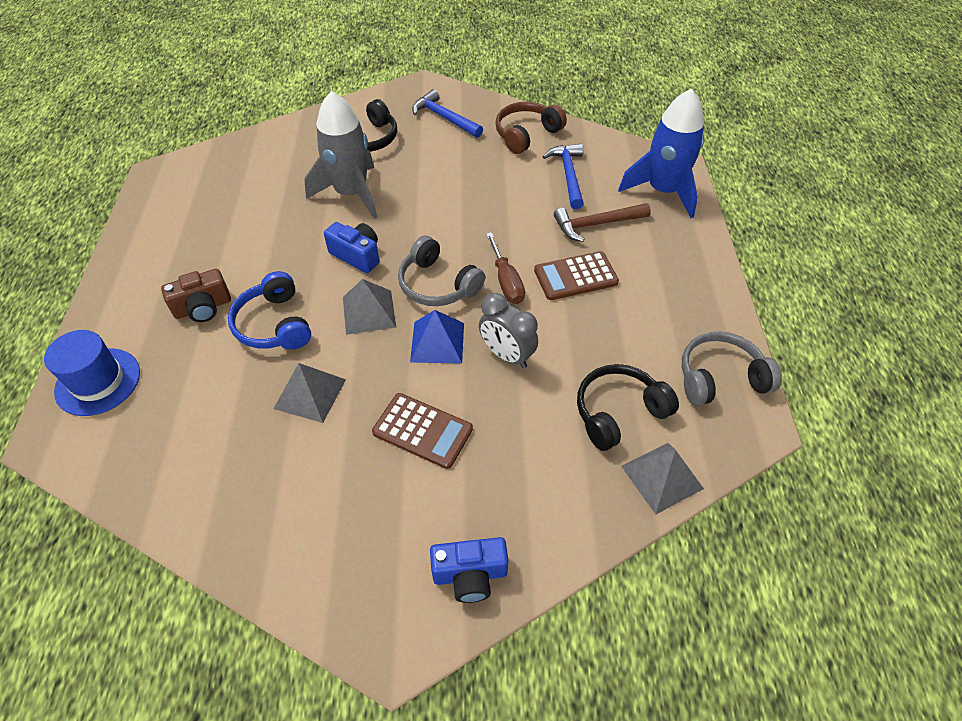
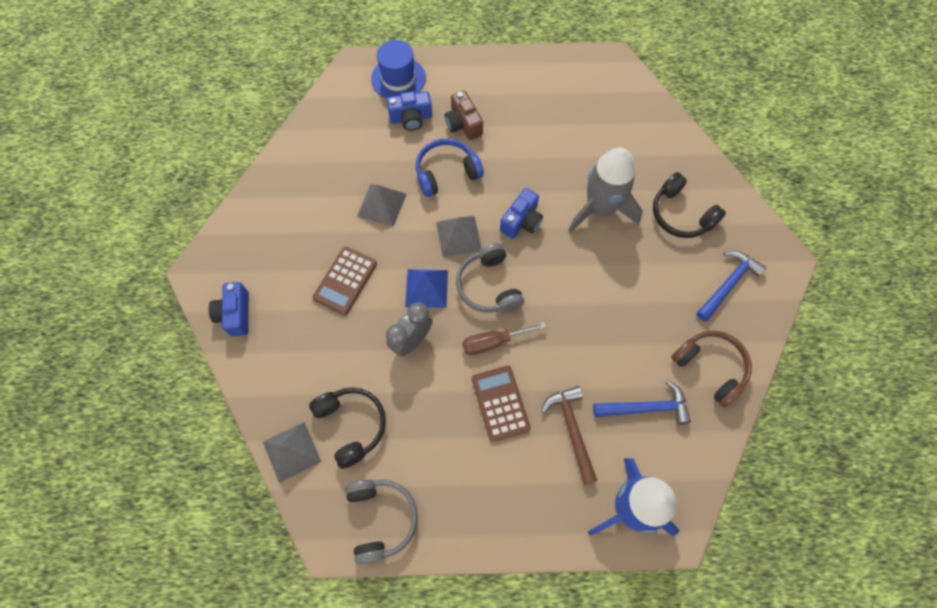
camera: 90 degrees right, 15 degrees up
(175, 364) = (411, 118): none -> blue camera
(437, 284) = (488, 286): grey headphones -> grey headphones turned 60 degrees counterclockwise

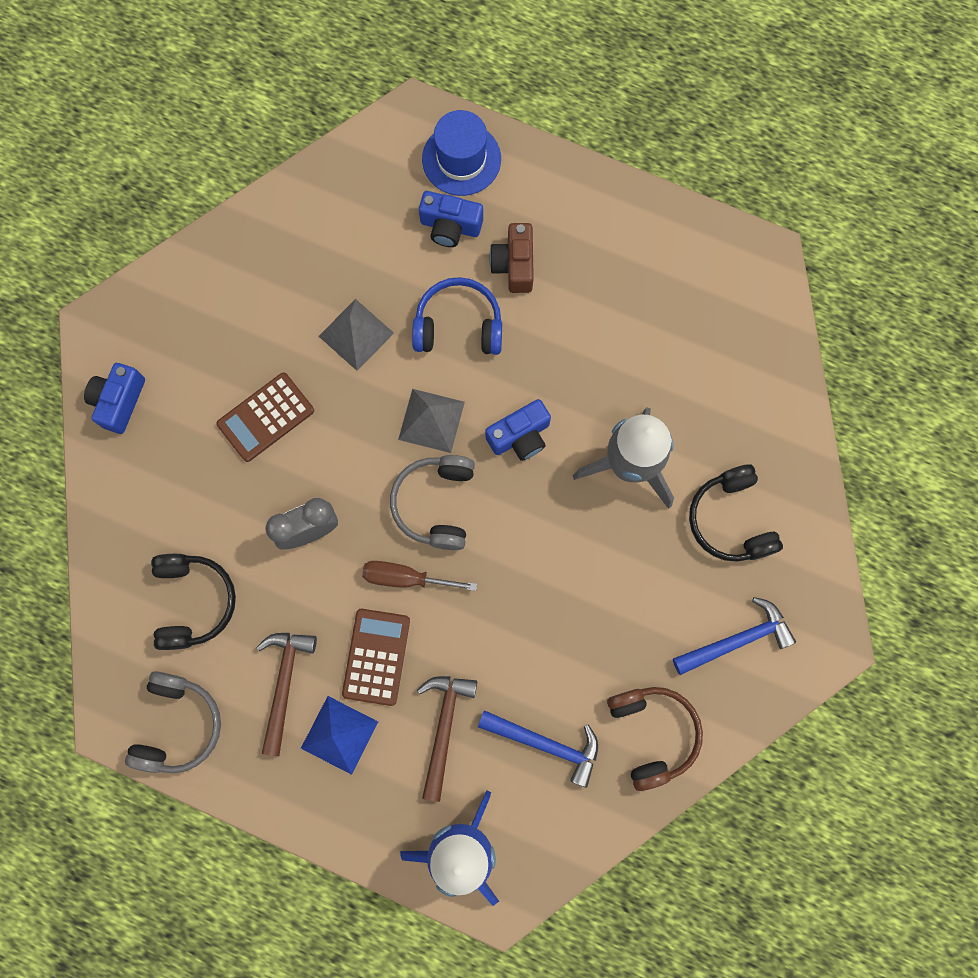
camera: 25 degrees right, 10 degrees up
(291, 451) = (113, 601): grey pyramid -> none
(426, 288) = (359, 472): blue pyramid -> blue pyramid (339, 735)
(445, 452) = (284, 683): none -> brown hammer

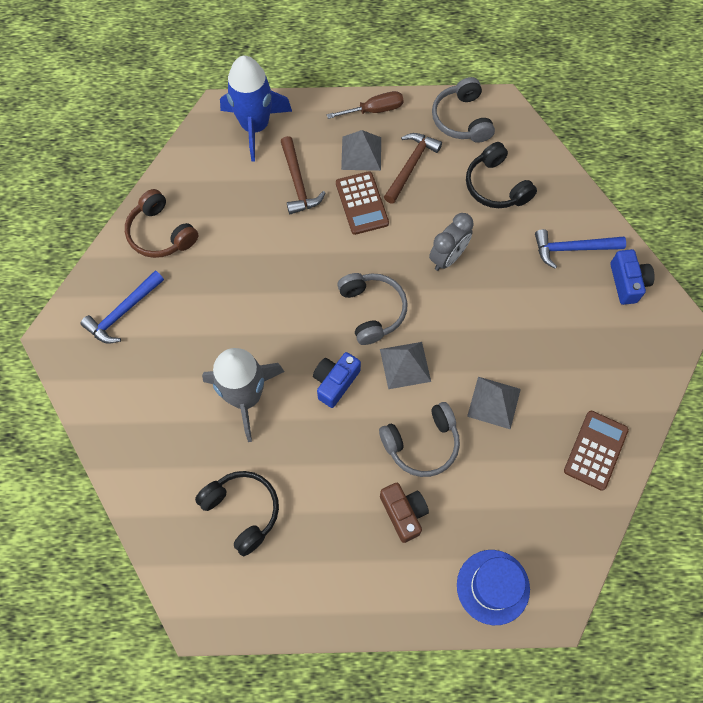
camera: 155 degrees right, 10 degrees down
(266, 417) = (522, 316): brown calculator -> brown calculator (595, 450)
(284, 683) = (411, 166): brown hammer -> brown hammer turned 135 degrees counterclockwise
(339, 735) = (361, 153): blue pyramid -> grey pyramid
(406, 578) = (367, 256): brown screwdriver -> brown screwdriver (374, 110)
(450, 226) = (470, 522): blue camera -> none
(458, 325) = (422, 444): blue headphones -> grey headphones
(546, 744) = (228, 200): blue hammer -> blue hammer (572, 248)
(730, 520) = (155, 390): black headphones -> black headphones (242, 511)

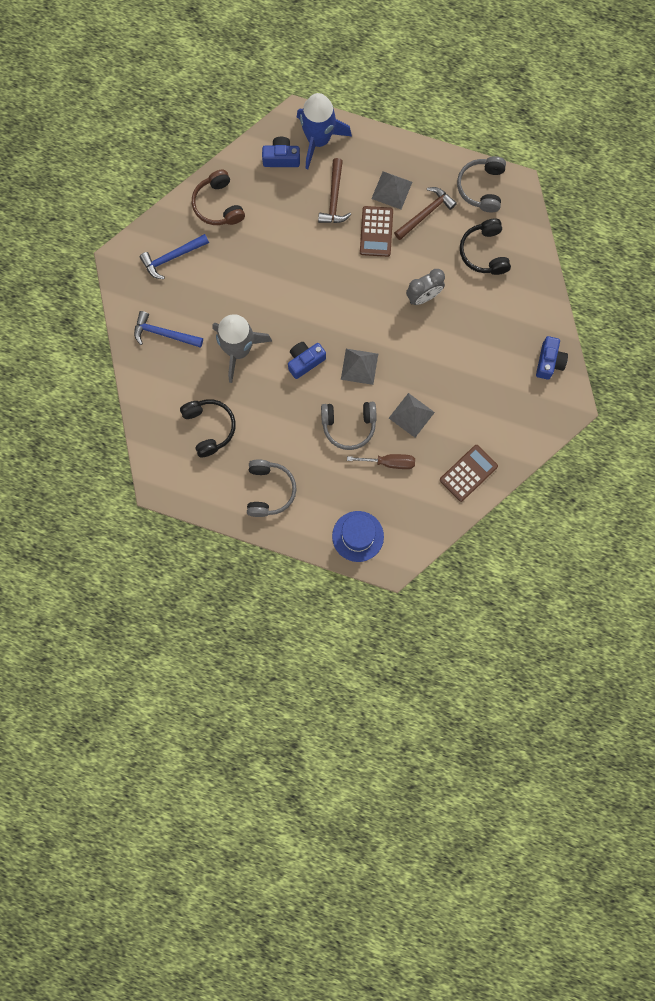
camera: 20 degrees right, 10 degrees up
(219, 159) = (281, 158): none -> blue camera
(372, 310) = (351, 318): grey headphones -> grey headphones (269, 490)
(374, 110) = (416, 157): brown screwdriver -> brown screwdriver (389, 462)
(404, 513) = (317, 468): brown camera -> none
(572, 248) = (520, 322): blue hammer -> blue hammer (164, 333)

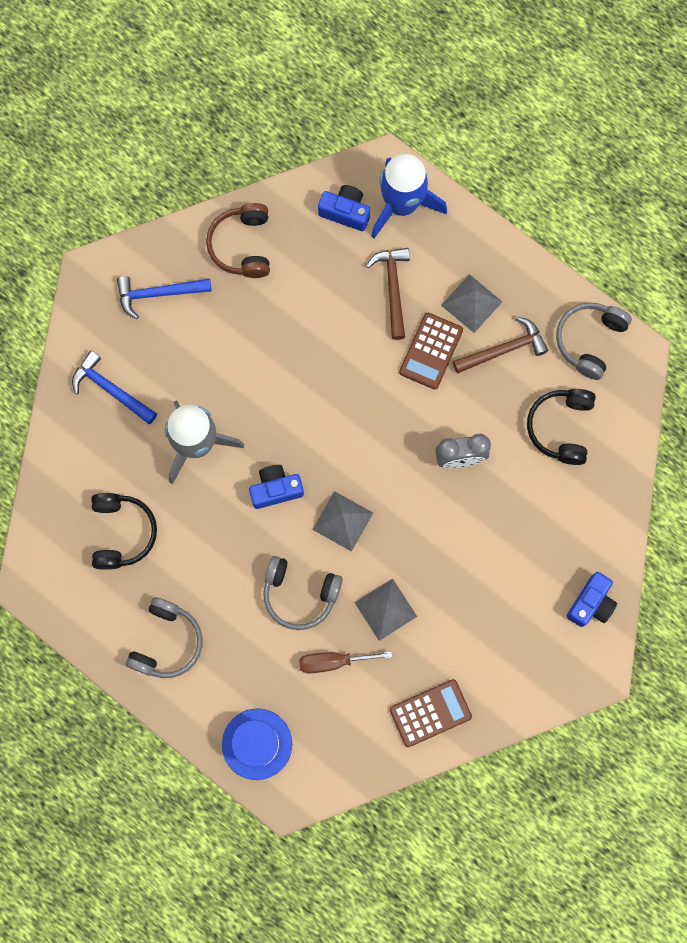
camera: 20 degrees right, 0 degrees up
(334, 198) = (393, 288): brown hammer -> brown hammer turned 150 degrees clockwise
(389, 462) = (333, 661): brown screwdriver -> brown screwdriver turned 150 degrees clockwise

